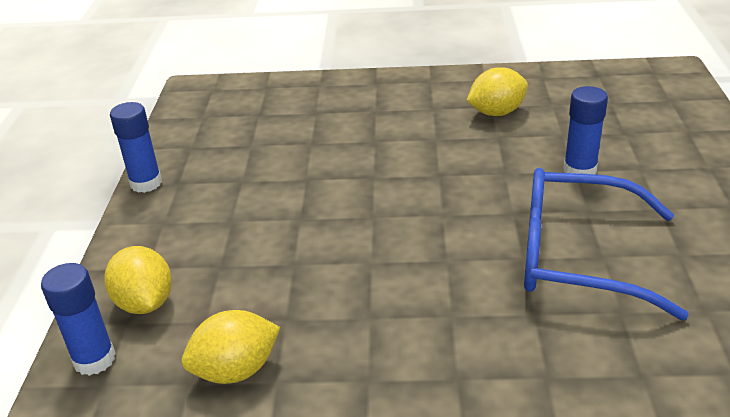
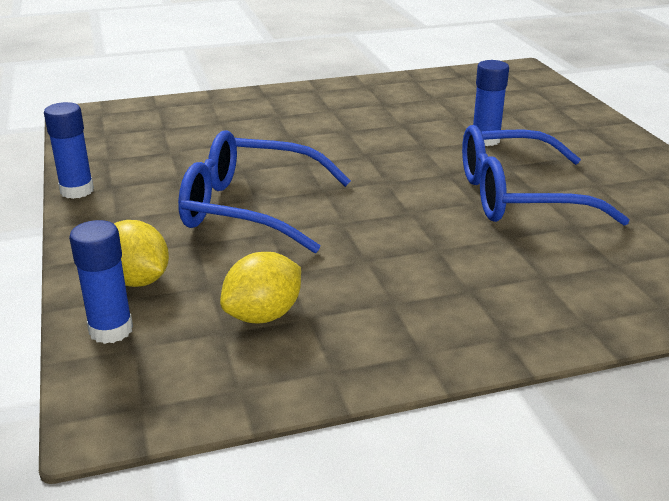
camera: 20 degrees left, 5 degrees down
(290, 229) = (250, 208): none -> blue glasses
(496, 112) = (390, 107): yellow lemon -> none

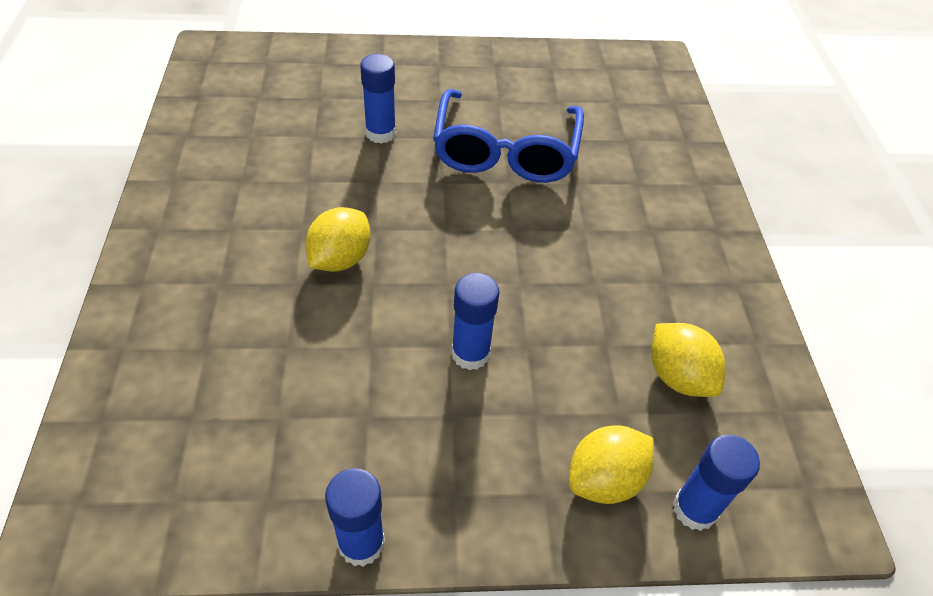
camera: 80 degrees left, 20 degrees up
(250, 208) = (470, 354): blue glasses -> blue glue stick
(324, 147) = (340, 259): none -> yellow lemon

